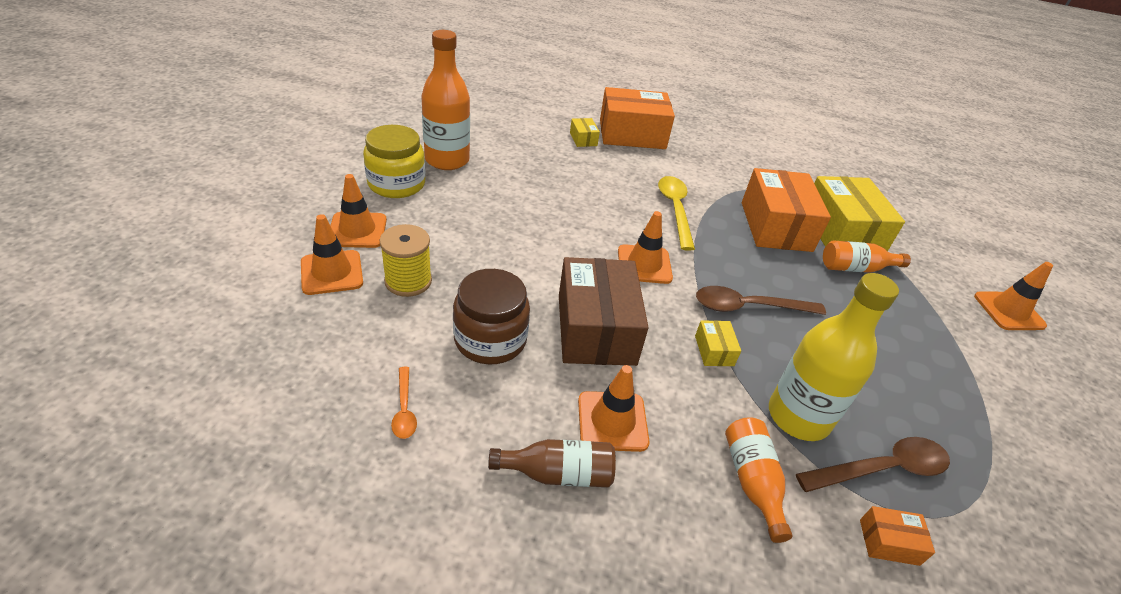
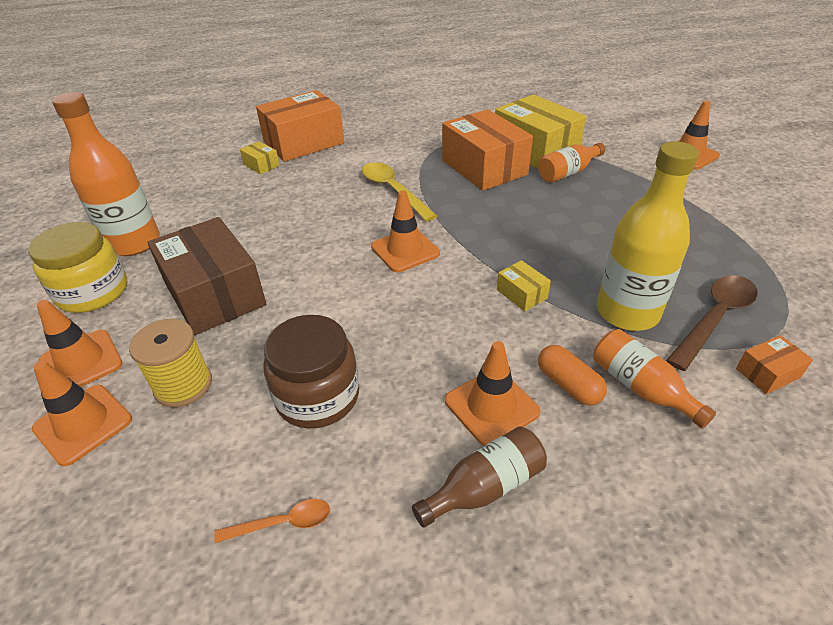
camera: 25 degrees left, 0 degrees up
(404, 409) = (282, 523): orange spoon -> orange spoon turned 60 degrees counterclockwise
(596, 329) = (409, 330): brown box -> brown box (214, 294)
(690, 442) = (568, 385): none -> orange capsule
(749, 307) = (518, 243): brown spoon -> none

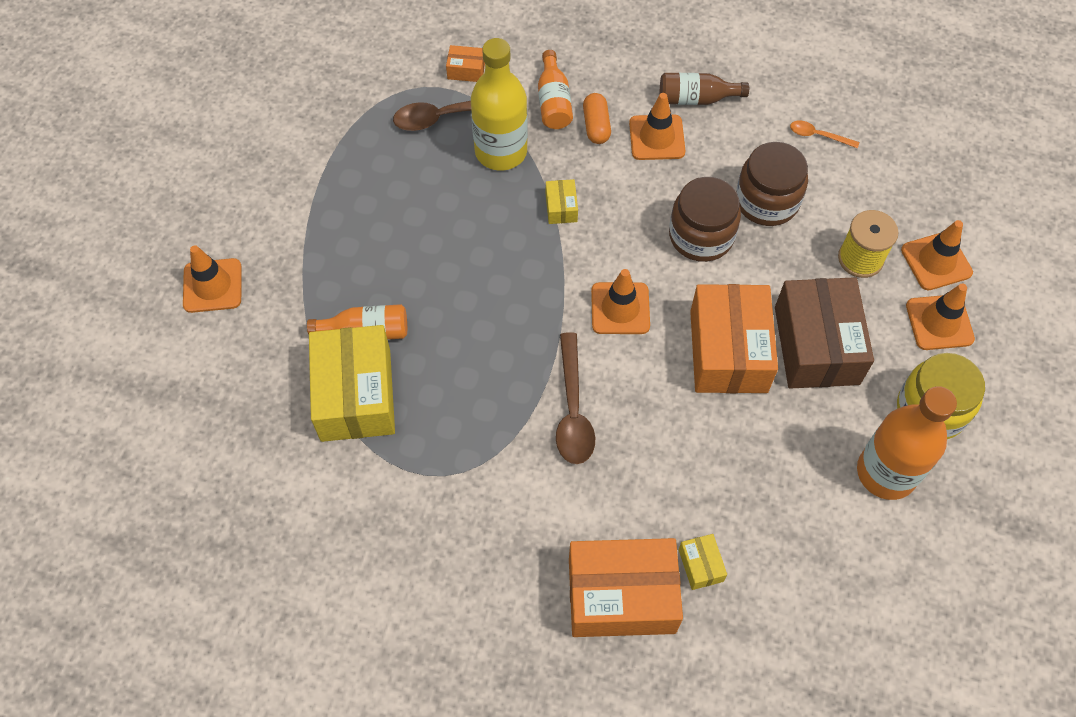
camera: 150 degrees left, 20 degrees up
(371, 330) = (701, 236): none -> brown jar
(393, 191) = (573, 409): yellow spoon -> brown spoon
(484, 167) = (443, 395): orange box -> orange box (728, 351)

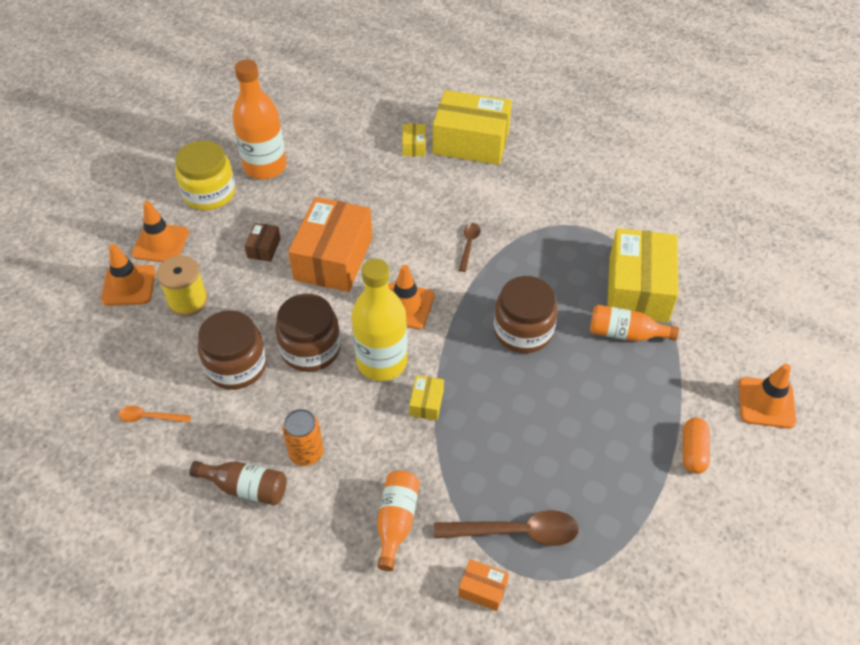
camera: 165 degrees left, 10 degrees down
(481, 308) = (523, 331): none -> brown jar
(501, 151) = (469, 475): yellow bottle -> yellow bottle (382, 362)
(573, 409) = (469, 245): brown spoon -> brown spoon, size x0.54
(596, 126) = (362, 481): orange capsule -> orange capsule (693, 451)
(621, 596) = (471, 142): orange box -> yellow box
(657, 137) = (306, 453): orange traffic cone -> orange can
(816, 345) = (264, 248): brown box -> brown box, size x0.43
(818, 136) = (150, 417): orange spoon -> orange spoon turned 150 degrees clockwise

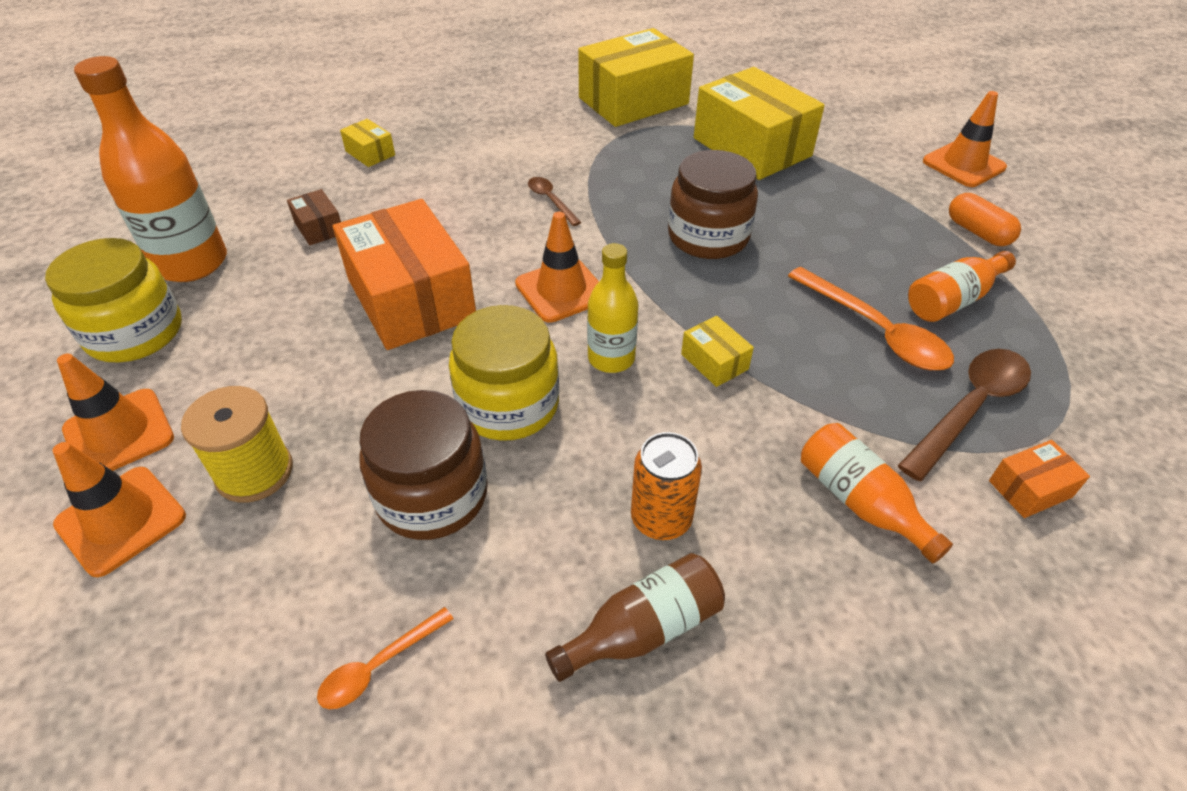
camera: 45 degrees left, 5 degrees down
(264, 248) = (300, 343): brown box -> brown box (319, 228)
(310, 349) = (508, 405): brown jar -> yellow jar
(382, 362) = (611, 358): yellow bottle -> yellow bottle, size x0.59
(471, 142) = (430, 121): yellow box -> yellow box (633, 101)
(532, 455) = (875, 330): none -> orange spoon
(625, 334) = (794, 184): orange bottle -> orange bottle (952, 300)

